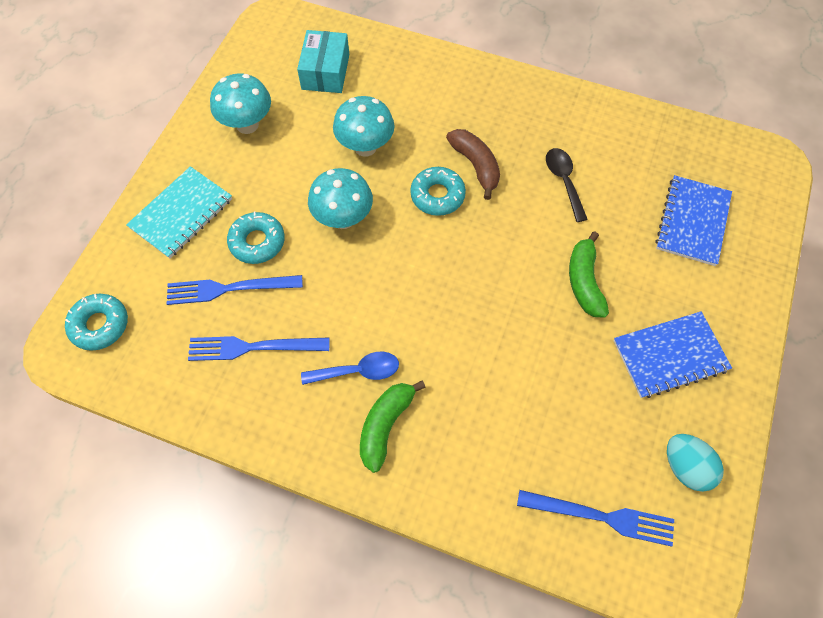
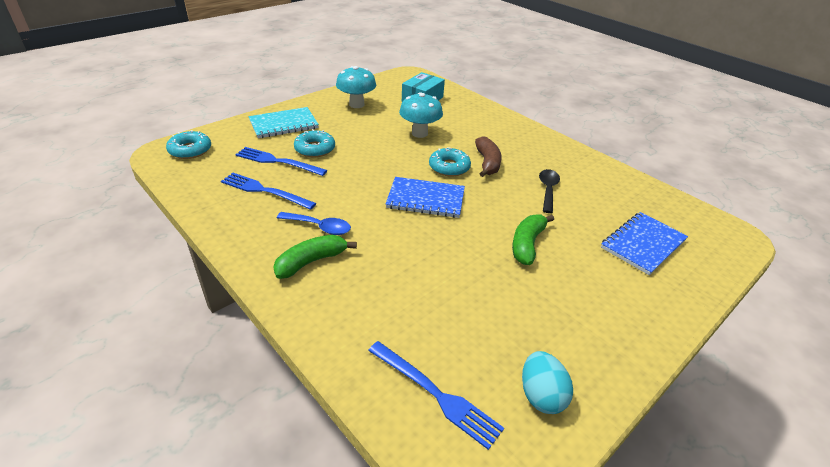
camera: 25 degrees right, 25 degrees down
(343, 218) = (377, 157): turquoise mushroom -> none
(670, 355) = (573, 314): blue notebook -> blue notebook (425, 199)

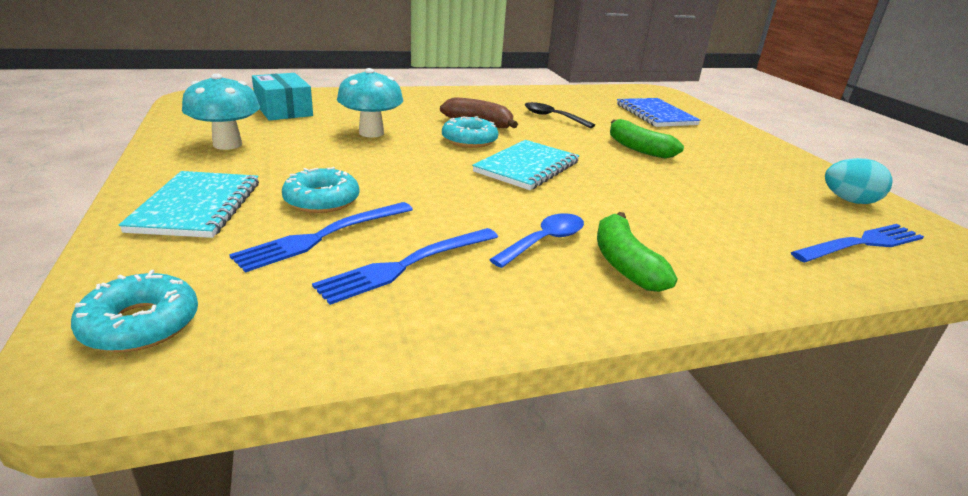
camera: 65 degrees left, 10 degrees down
(425, 199) = (527, 167): blue notebook -> turquoise notebook

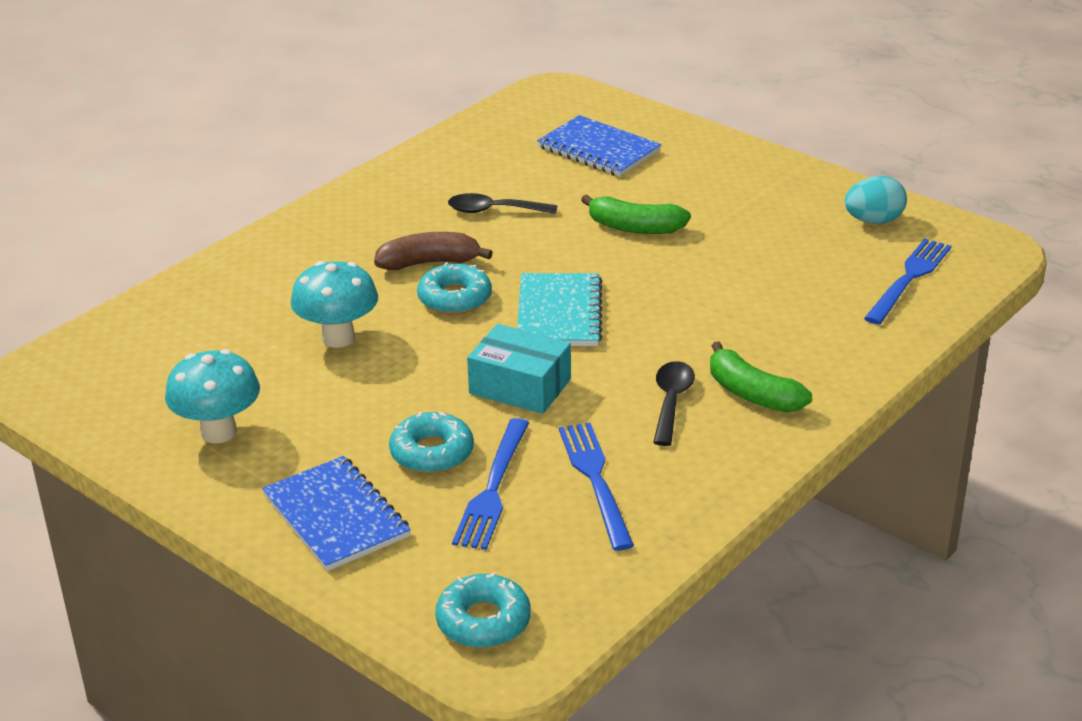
camera: 30 degrees left, 5 degrees up
(197, 207) = (336, 516): turquoise notebook -> blue notebook
(284, 110) = (179, 348): turquoise box -> turquoise box (520, 386)
(406, 265) = (595, 480): blue fork -> blue fork turned 150 degrees clockwise
(544, 241) = (671, 401): blue spoon -> black spoon

